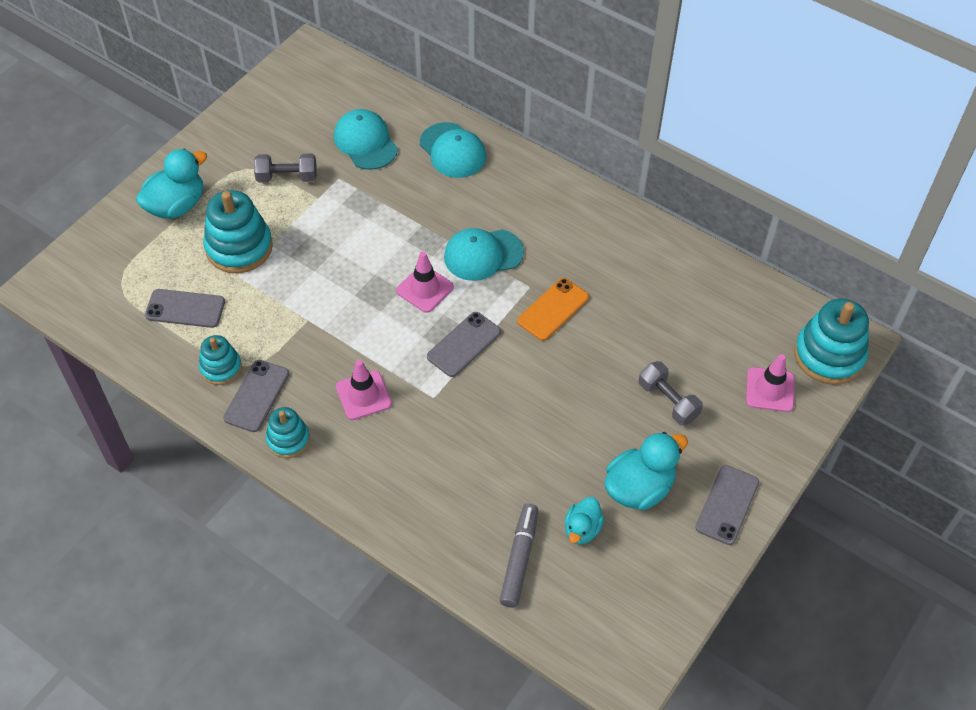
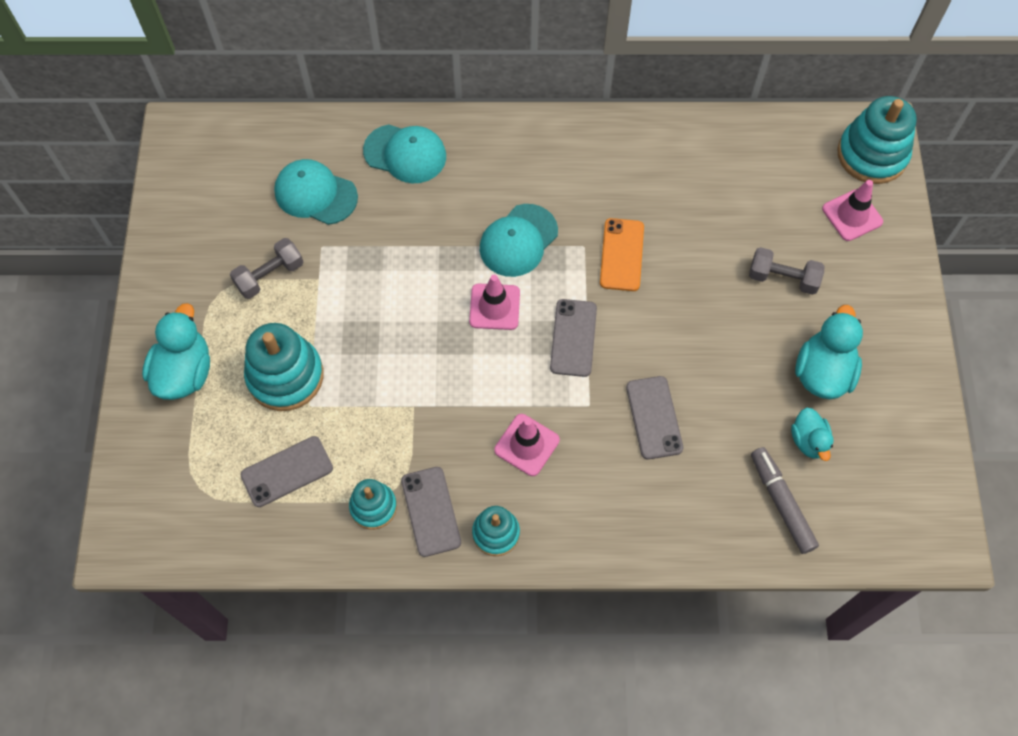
camera: 35 degrees left, 10 degrees up
(727, 505) = (900, 340): grey phone -> grey phone (654, 417)

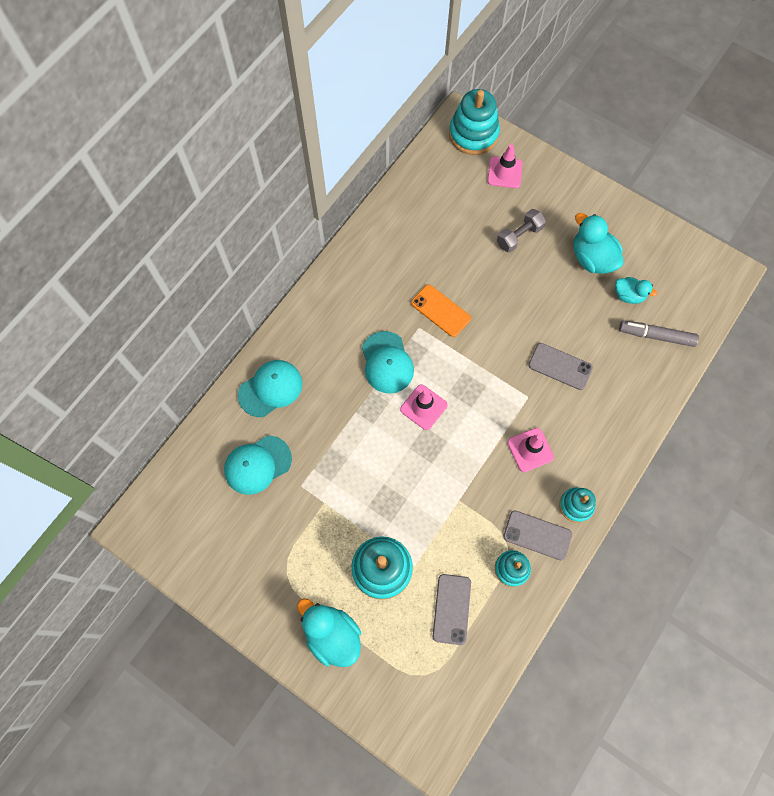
camera: 55 degrees left, 5 degrees up
(270, 275) = (298, 533): grey dumbbell -> none
(573, 338) = (477, 376): grey phone -> none

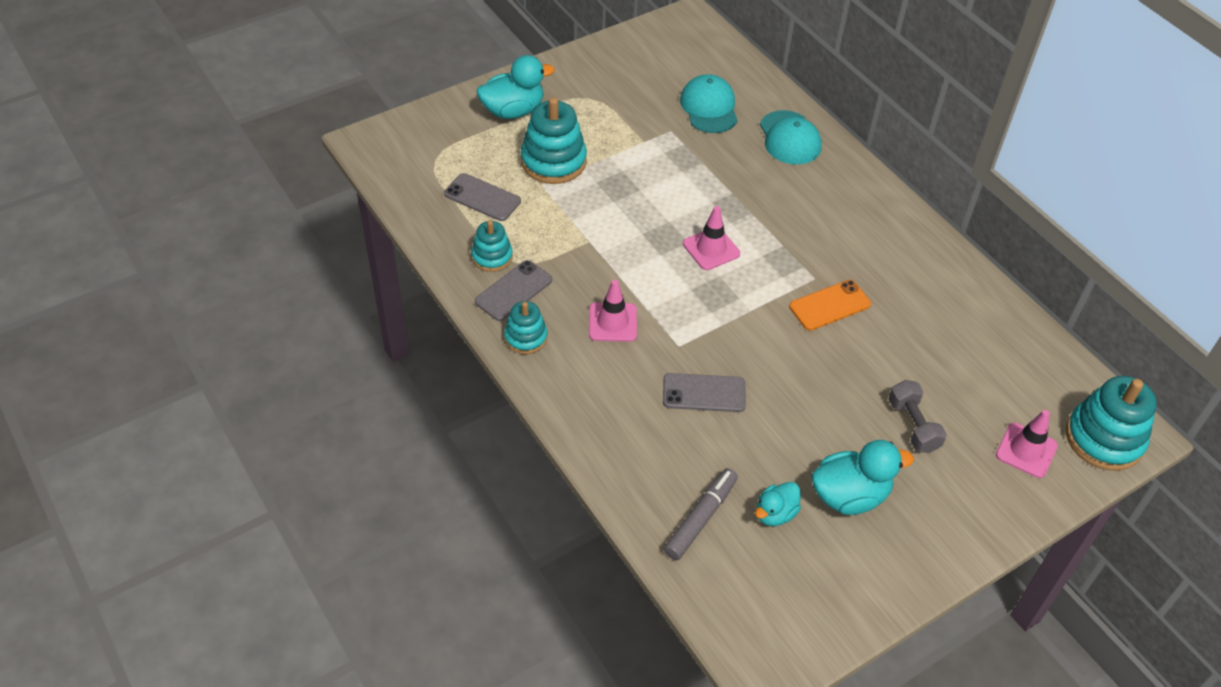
camera: 110 degrees right, 20 degrees down
(387, 362) = (780, 236): turquoise cap -> none
(560, 366) = (704, 393): grey phone -> grey phone turned 45 degrees clockwise

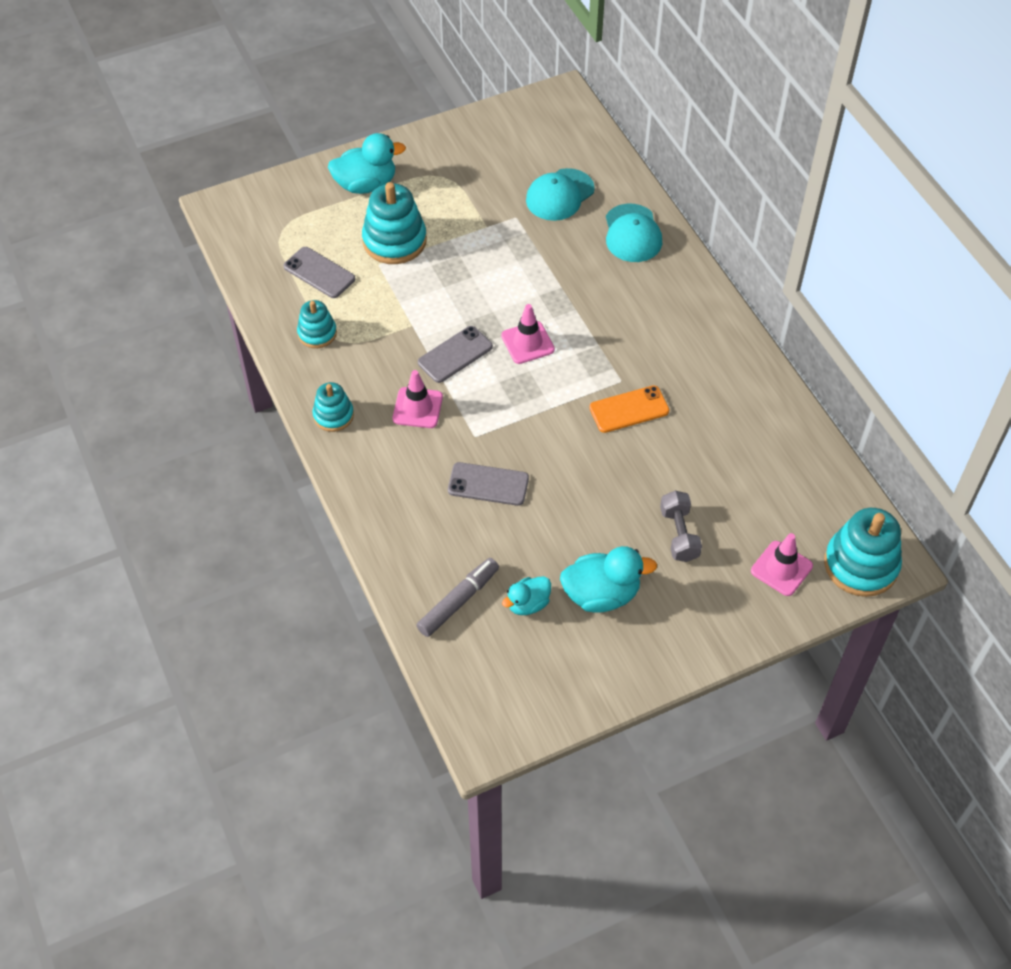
camera: 10 degrees right, 5 degrees up
(514, 291) = (331, 369): grey phone -> grey phone (455, 355)
(709, 107) = (559, 195): turquoise cap -> turquoise cap turned 135 degrees counterclockwise

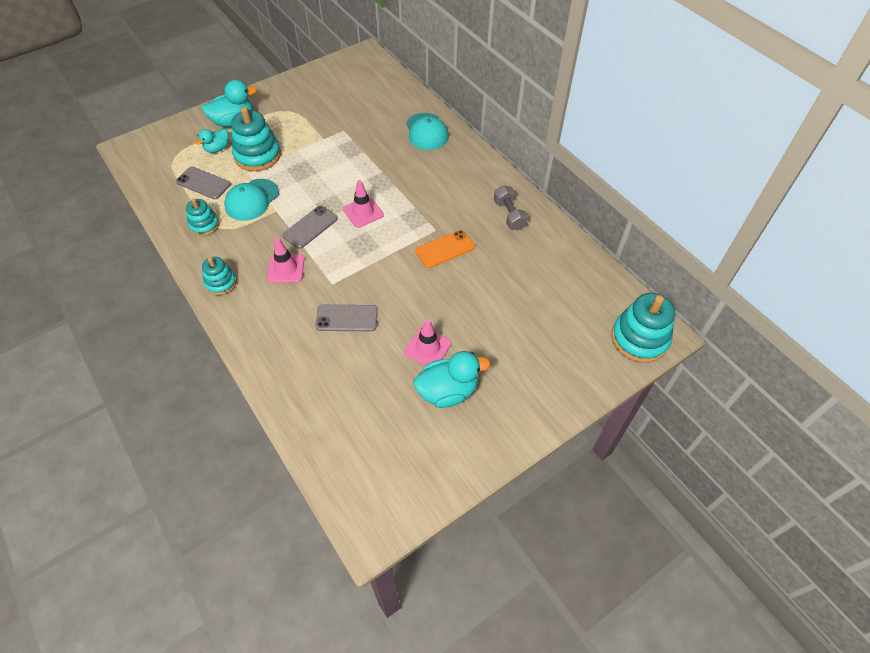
camera: 10 degrees left, 0 degrees up
(458, 601) = (334, 414): grey marker -> none
(528, 604) = (390, 408): turquoise duck -> turquoise duck (217, 149)
(559, 195) = (372, 113): turquoise cap -> turquoise cap (252, 200)
(679, 534) = (499, 335): grey dumbbell -> grey dumbbell (509, 215)
(781, 568) = (581, 350): pink traffic cone -> pink traffic cone (428, 348)

